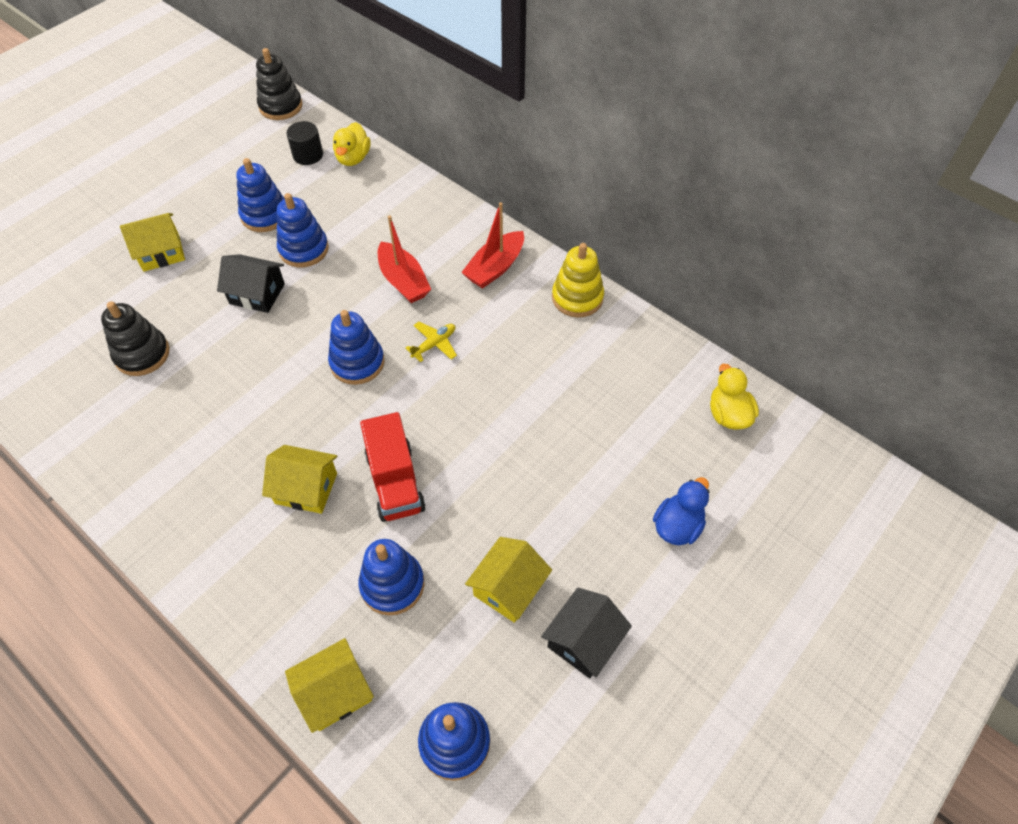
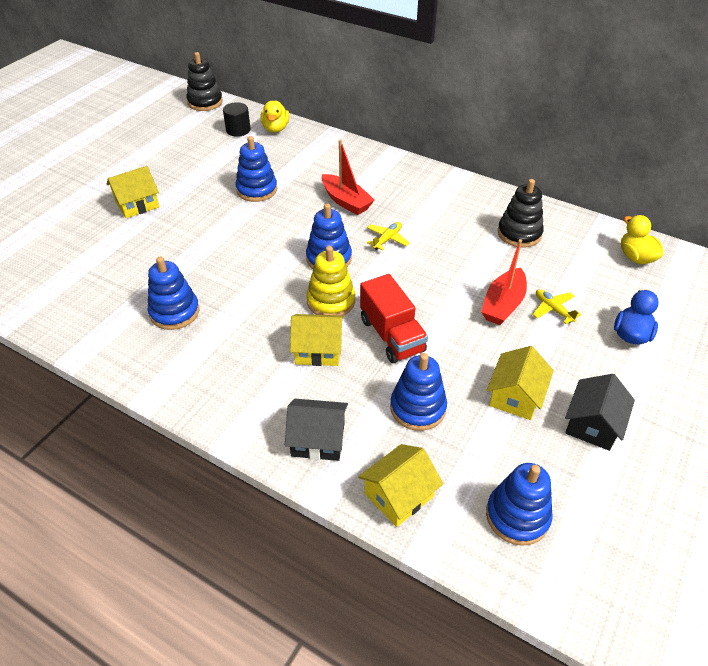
camera: 10 degrees left, 10 degrees down
(142, 354) = (143, 274): black stacking toy -> black stacking toy (519, 233)
(257, 293) = (228, 222): black house -> black house (318, 439)
(265, 215) = (216, 171): blue stacking toy -> blue stacking toy (174, 312)
(495, 268) = (415, 185): red boat -> red boat (503, 304)
(577, 298) = (487, 197): yellow stacking toy -> yellow stacking toy (331, 301)
(597, 475) = (553, 309): none -> yellow plane

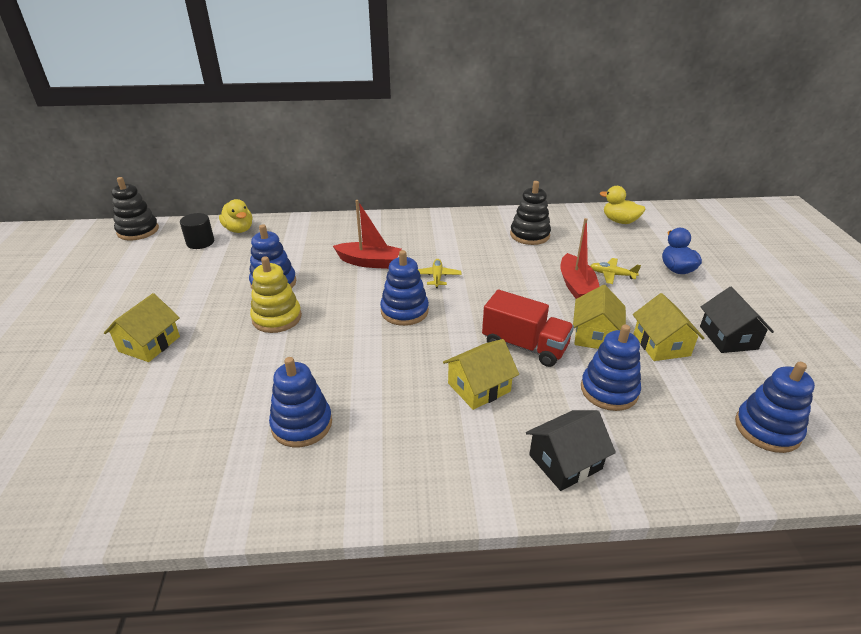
camera: 35 degrees left, 10 degrees down
(331, 301) = (445, 343): yellow stacking toy -> yellow stacking toy (277, 318)
(399, 495) = (677, 467): yellow house -> yellow house (595, 335)

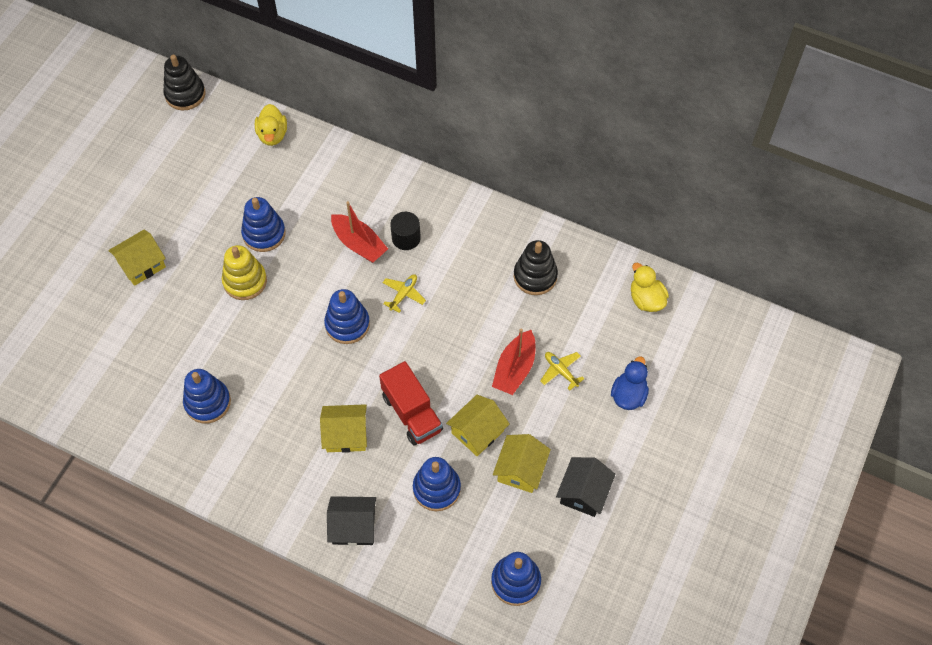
camera: 30 degrees right, 25 degrees up
(200, 242) = (231, 140): black cylinder -> black cylinder (406, 238)

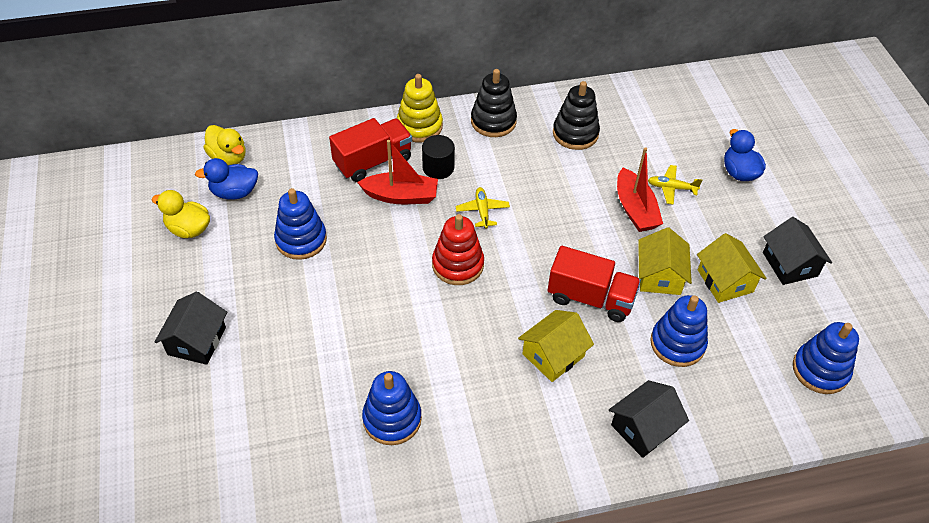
camera: 40 degrees left, 10 degrees down
(141, 264) = (197, 341): yellow house -> black house
(185, 94) = (102, 171): black stacking toy -> black stacking toy (493, 121)
(245, 281) = (322, 290): yellow stacking toy -> yellow stacking toy (419, 126)
(253, 167) = (234, 192): none -> blue duck
(347, 324) = (458, 265): blue stacking toy -> red stacking toy
(365, 203) = (373, 161): none -> red truck
(646, 299) = (675, 100): yellow duck -> yellow duck (188, 229)

